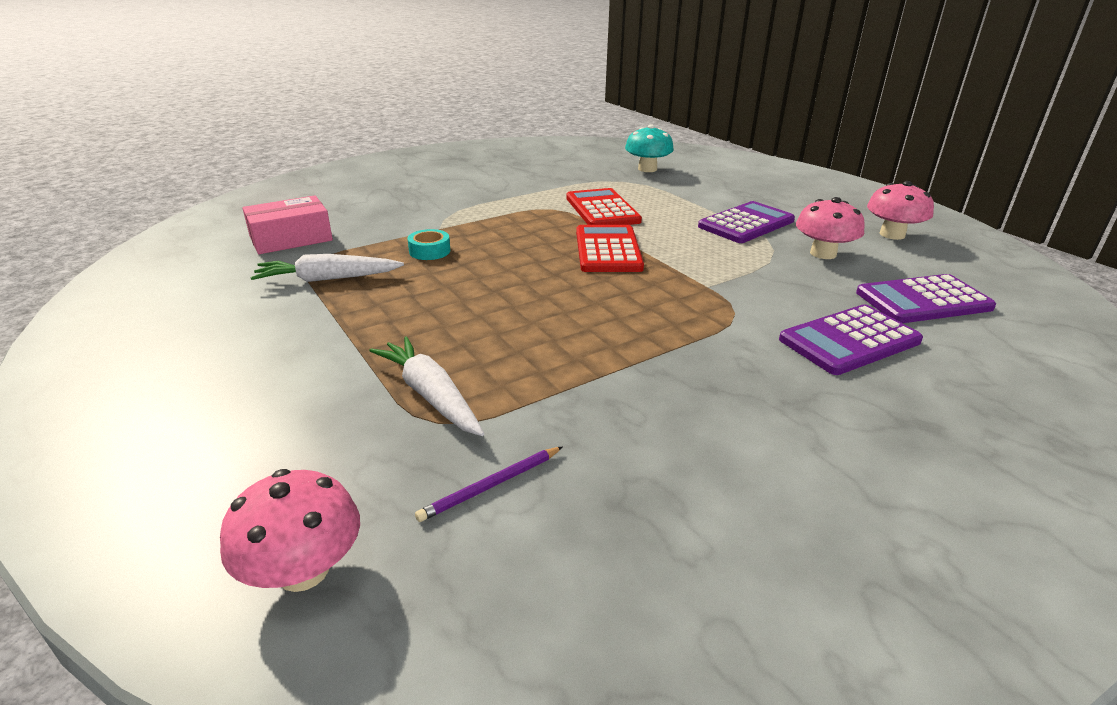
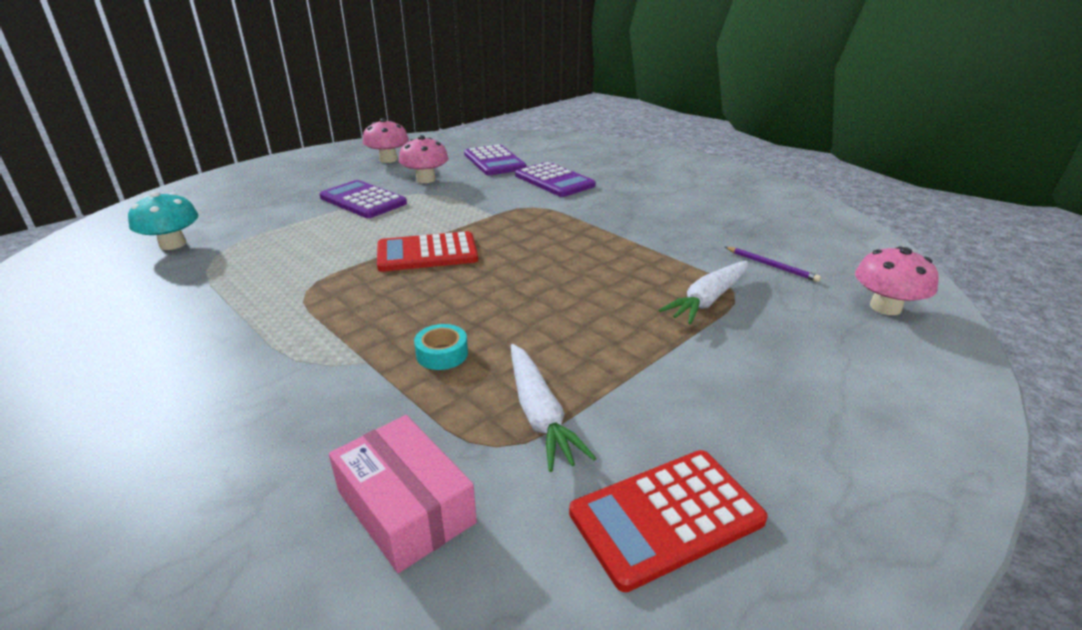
camera: 100 degrees left, 0 degrees up
(602, 210) = (314, 262): red calculator -> red calculator (666, 517)

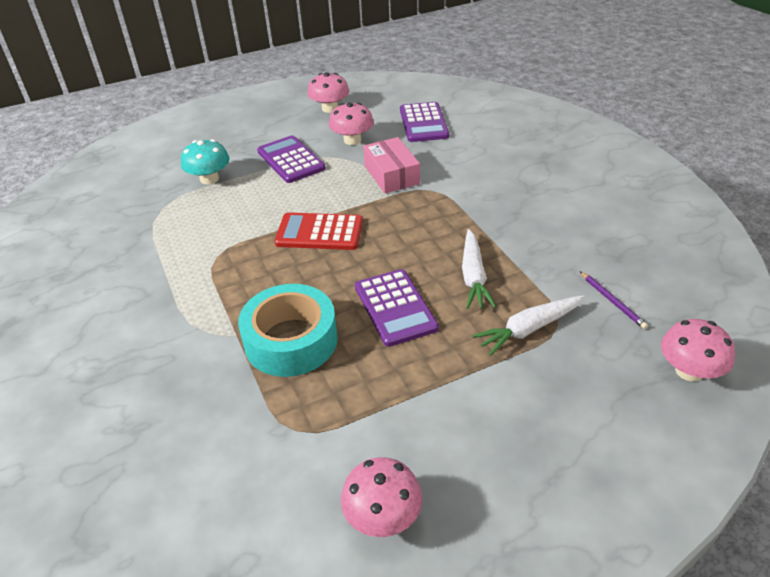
camera: 20 degrees right, 10 degrees up
(173, 244) = (136, 190): turquoise mushroom -> turquoise mushroom (209, 179)
(405, 506) = (220, 462): pink box -> pink box (391, 175)
(442, 354) = (291, 340): turquoise tape -> turquoise tape, size x2.34
(539, 414) = (337, 411): white carrot -> white carrot (473, 276)
(554, 180) = (467, 157): purple calculator -> purple calculator (395, 307)
(666, 517) = (382, 516): red calculator -> pink mushroom

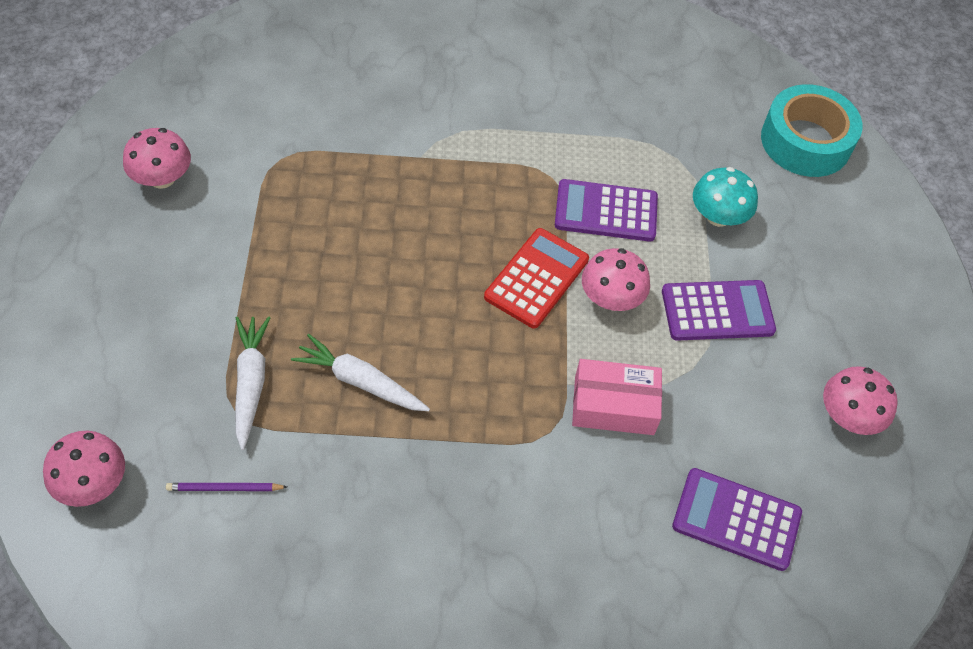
camera: 110 degrees right, 15 degrees up
(291, 340) = (383, 192): turquoise tape -> turquoise tape (805, 141)
(352, 140) = (733, 402): pink mushroom -> pink mushroom (611, 298)
(395, 307) = (366, 289): purple calculator -> purple calculator (606, 211)

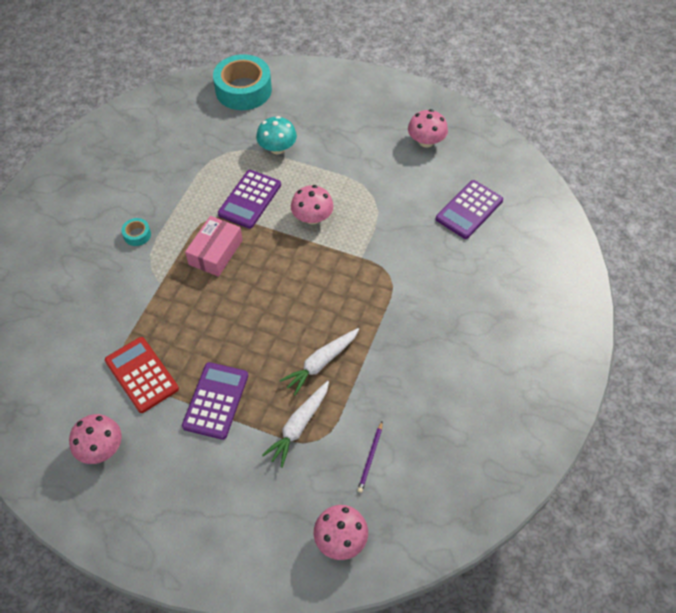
camera: 65 degrees left, 0 degrees up
(250, 383) = (298, 426): white carrot -> white carrot turned 75 degrees counterclockwise
(486, 107) = (137, 235): none -> turquoise tape
(536, 278) = (283, 249): red calculator -> red calculator (141, 375)
(614, 405) = (383, 240): pink box -> pink box (215, 252)
(717, 311) = (341, 172): purple calculator -> purple calculator (215, 400)

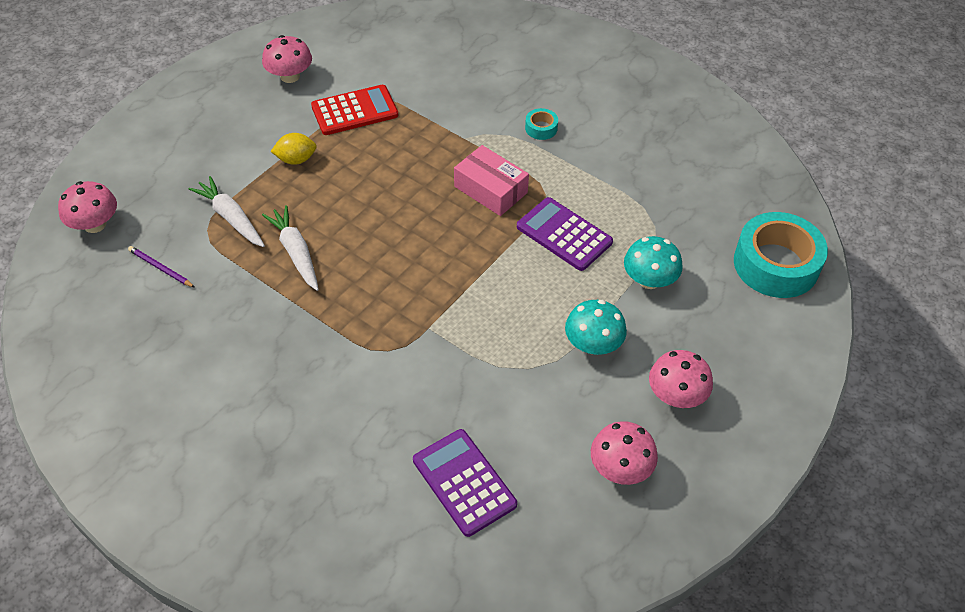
camera: 105 degrees right, 5 degrees down
(215, 400) = (296, 160): purple calculator -> yellow lemon
(312, 217) = (513, 291): pink mushroom -> pink mushroom (676, 395)
(341, 168) = (593, 344): none -> turquoise mushroom

